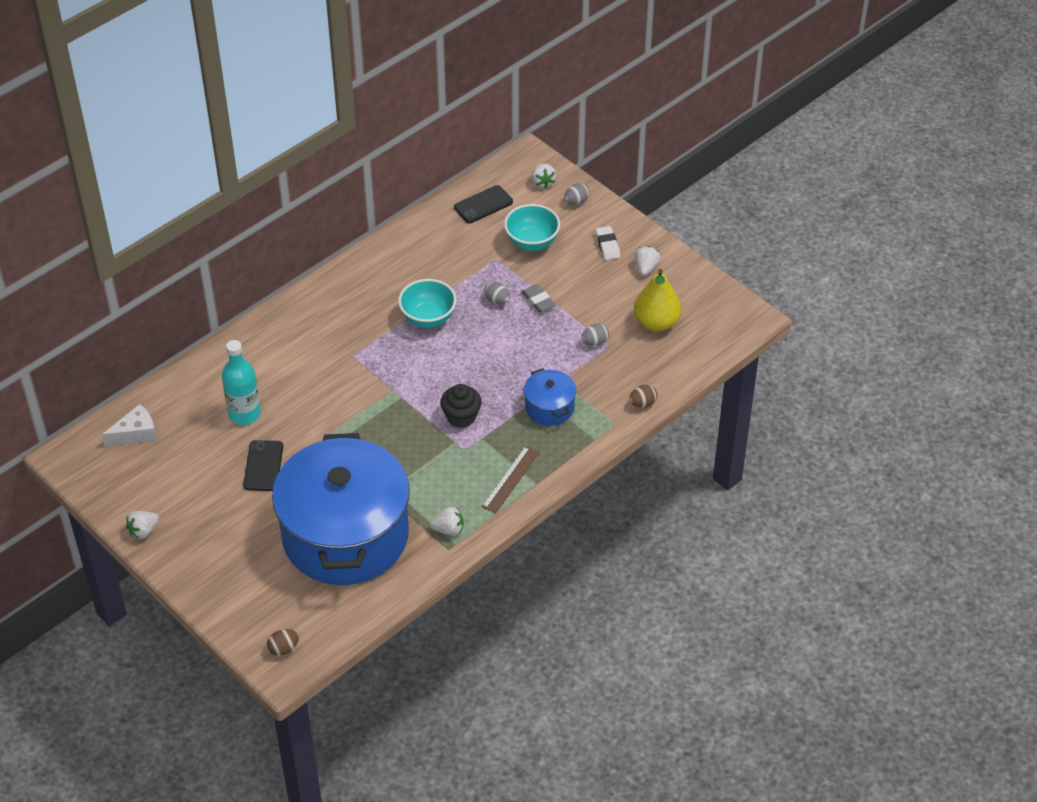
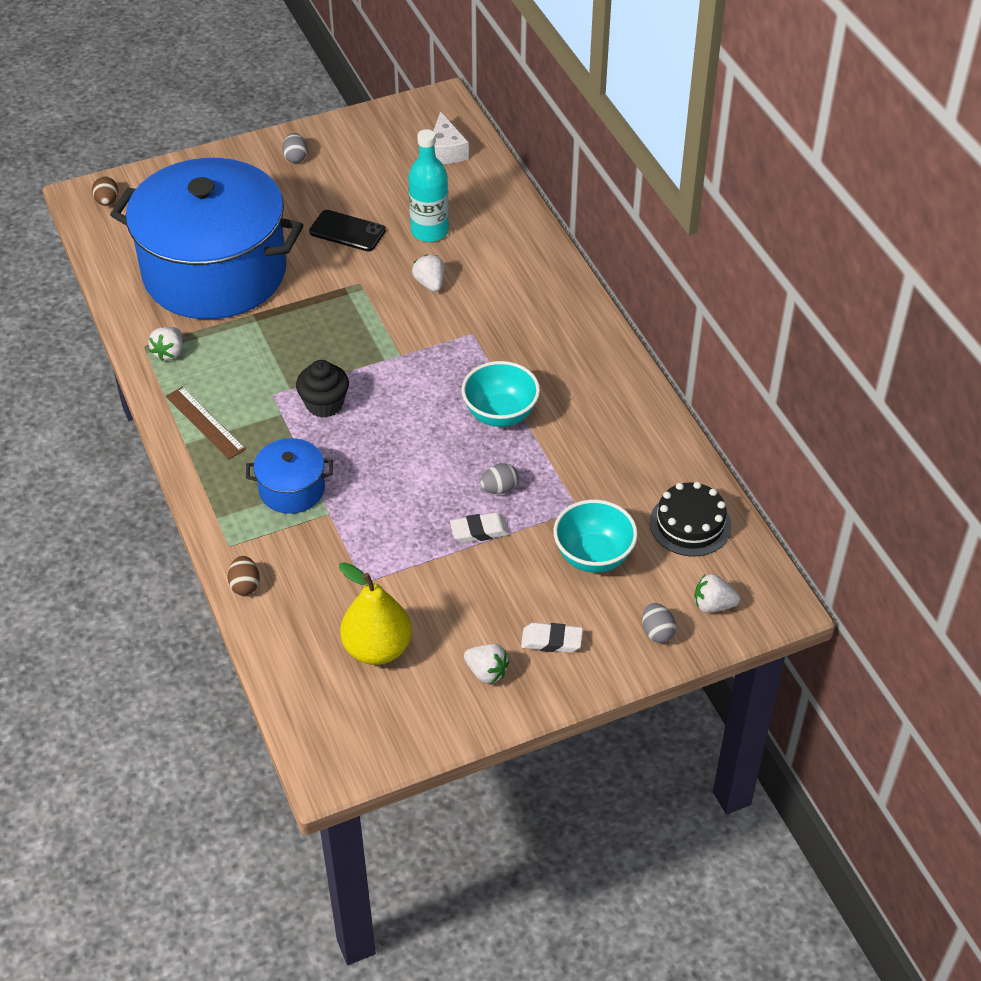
camera: 110 degrees right, 0 degrees up
(143, 531) = (313, 136): white strawberry -> white strawberry (430, 283)
(483, 205) = (690, 524): black phone -> black cake
(538, 301) = (479, 531): grey eraser -> white eraser
(595, 342) = (376, 568): grey egg -> grey egg (295, 158)

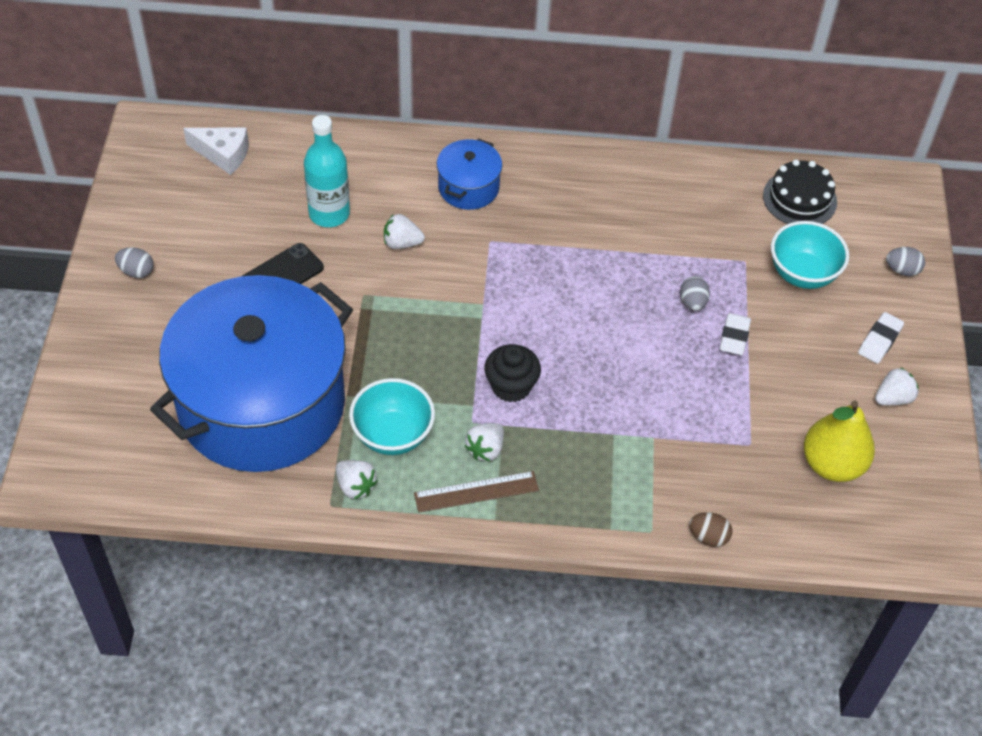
camera: 65 degrees left, 5 degrees up
(107, 201) = (73, 459): brown egg -> none
(292, 489) = (607, 454): blue pot -> blue pot (468, 187)
(500, 414) = (604, 264): turquoise bowl -> turquoise bowl (393, 435)
(713, 605) = (890, 224): white strawberry -> white strawberry (485, 449)

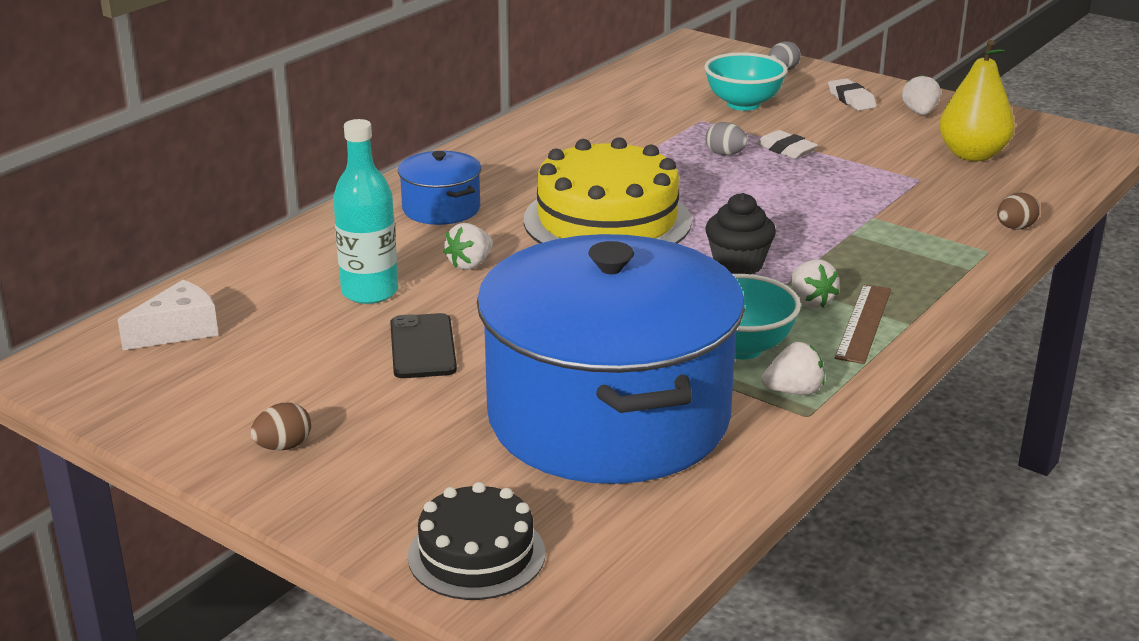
camera: 55 degrees left, 25 degrees down
(136, 271) = (283, 446): grey egg -> brown egg
(522, 284) = (607, 220): none -> yellow cake
(799, 199) = (655, 81): black cake -> black cake (476, 554)

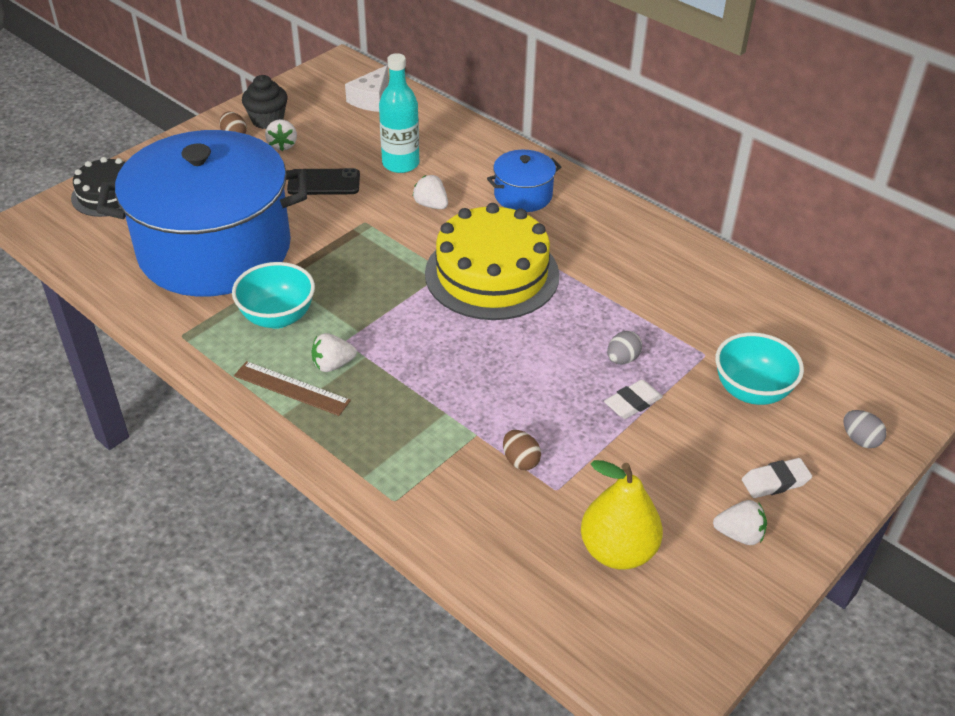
camera: 95 degrees right, 15 degrees up
(178, 330) = (371, 99): white cheese -> white cheese turned 60 degrees clockwise
(738, 264) = (402, 335): black cupcake -> black cupcake (267, 120)
(793, 391) = (212, 334): white strawberry -> white strawberry (282, 145)
(1015, 228) = (438, 535): brown egg -> brown egg (520, 461)

